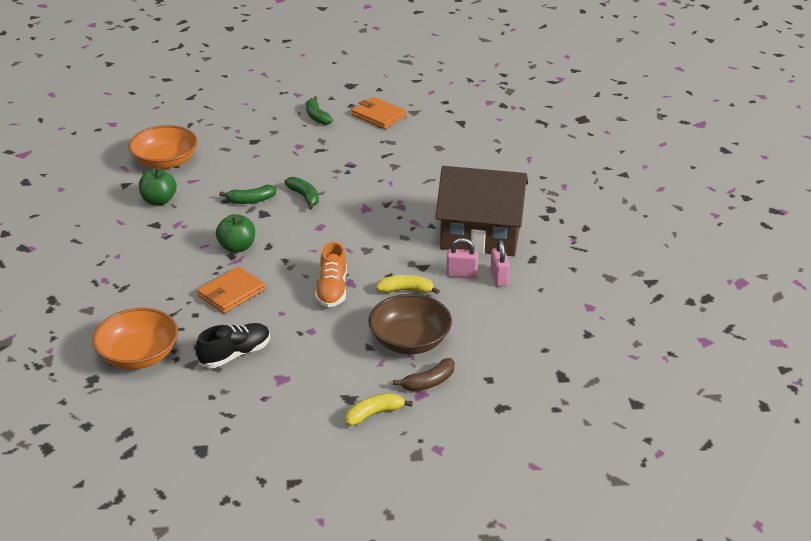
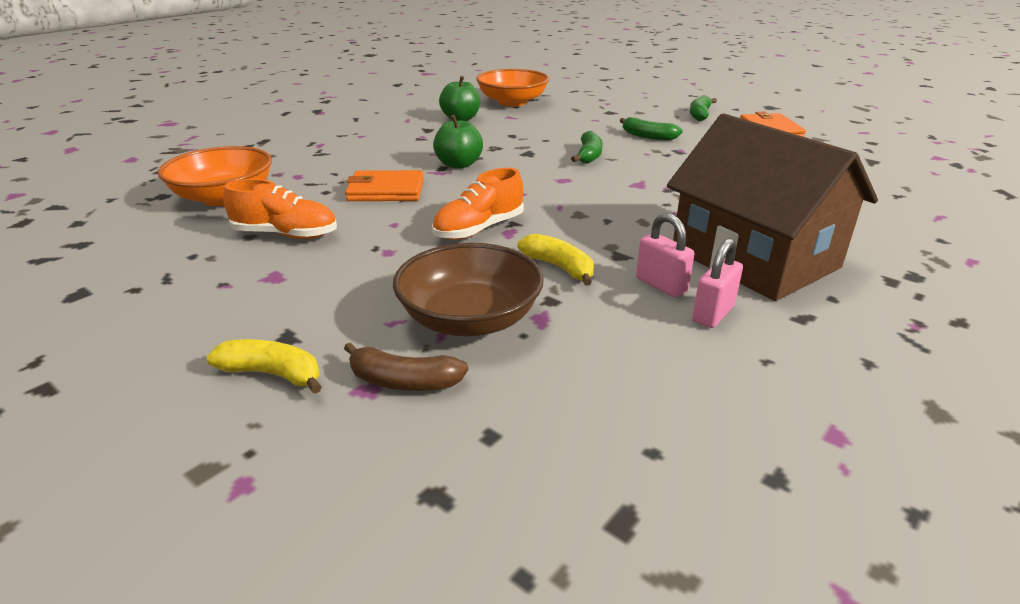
camera: 45 degrees right, 5 degrees down
(235, 354) = (286, 234): black shoe -> orange shoe
(251, 200) = (534, 142): green banana -> green banana (647, 136)

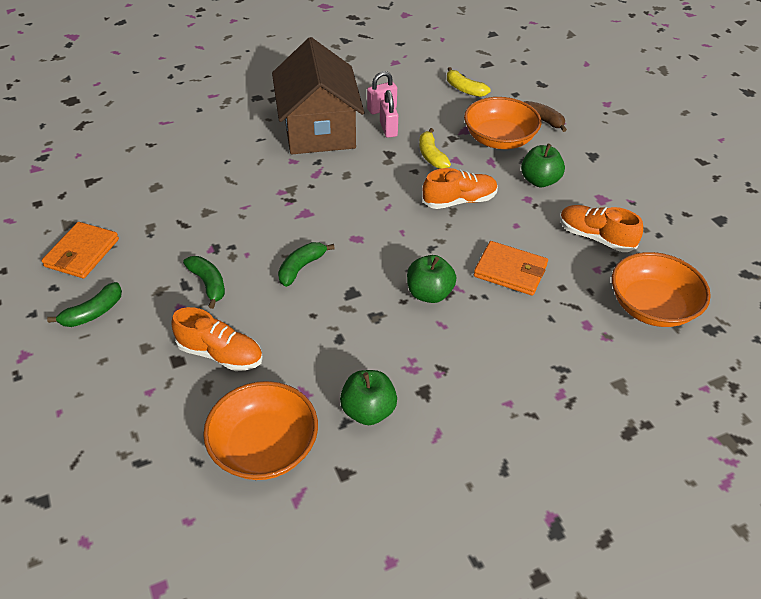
camera: 155 degrees left, 15 degrees up
(273, 374) = (598, 139): yellow banana -> yellow banana (464, 89)
(376, 276) = (539, 181): none -> green apple
(470, 319) = (499, 139): brown bowl -> orange bowl
(586, 118) = (220, 354): none -> orange shoe

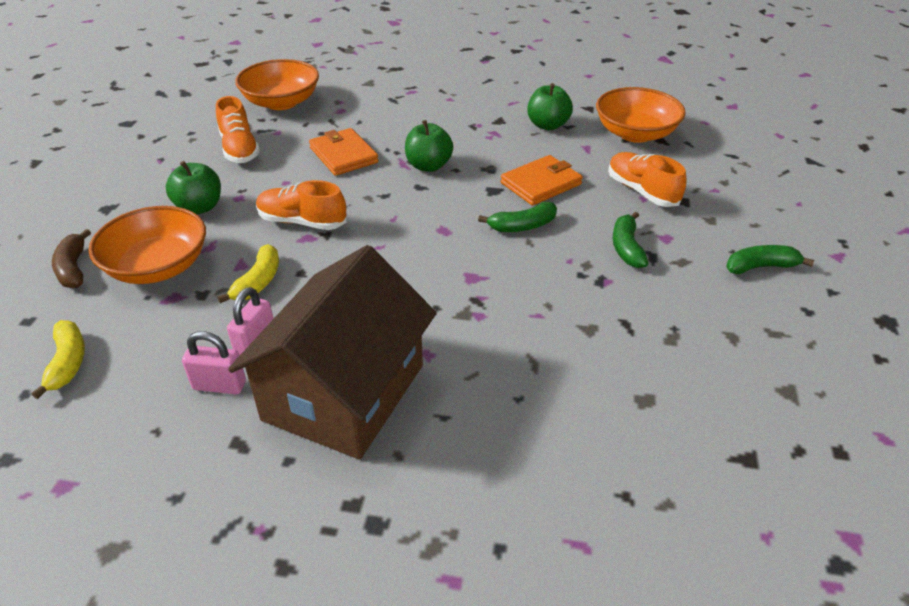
camera: 145 degrees left, 5 degrees down
(82, 253) = (769, 339): orange wallet -> orange wallet (541, 183)

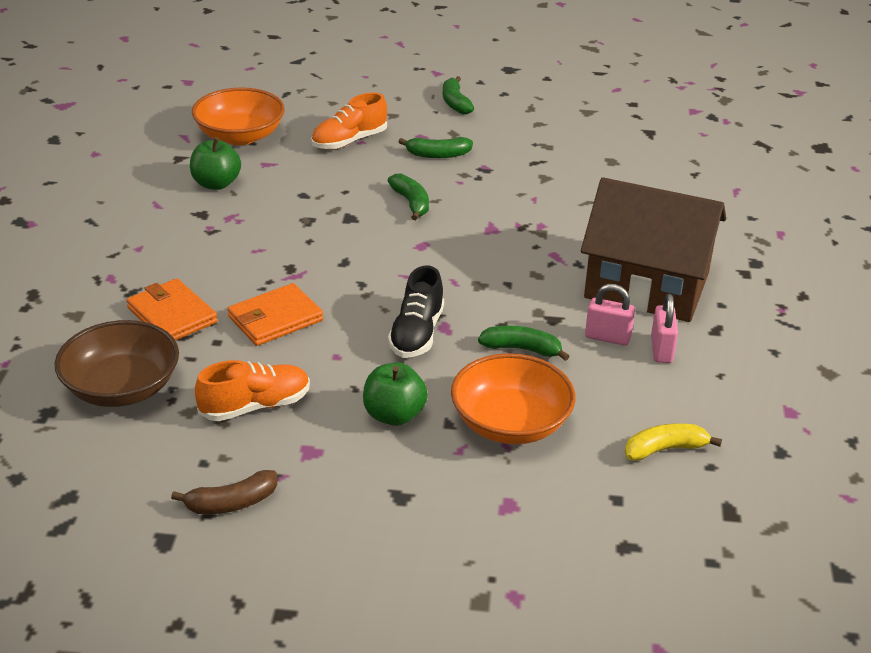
camera: 95 degrees left, 5 degrees down
(73, 268) = (525, 490): brown banana -> brown banana (231, 503)
(258, 282) = (522, 349): yellow banana -> green banana
(281, 102) = (122, 388): orange bowl -> brown bowl
(302, 222) = (416, 334): orange shoe -> black shoe
(428, 166) = (301, 258): green apple -> none
(541, 183) = (337, 191): orange wallet -> orange wallet (172, 315)

